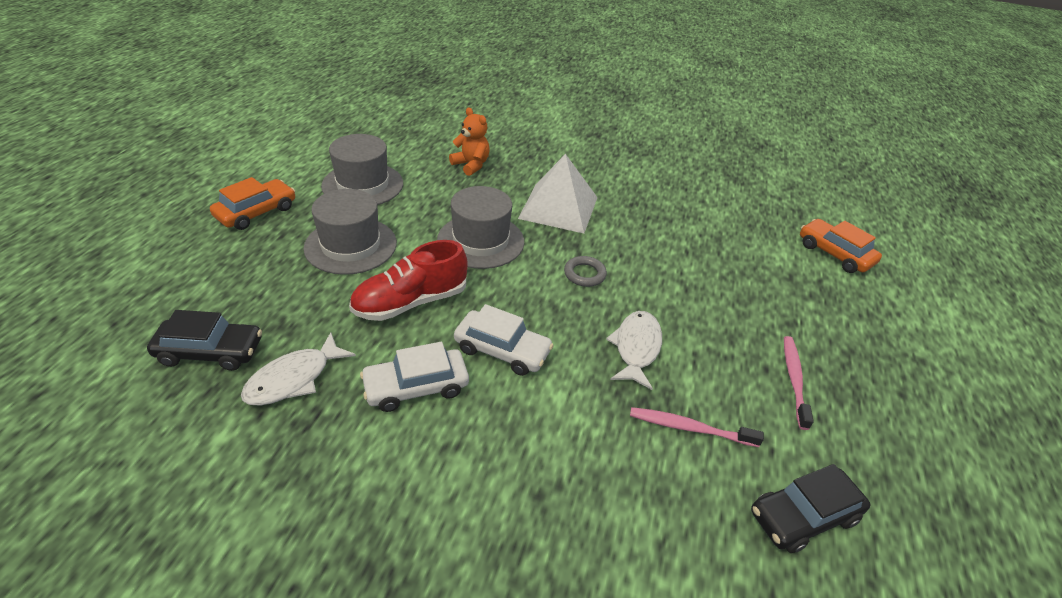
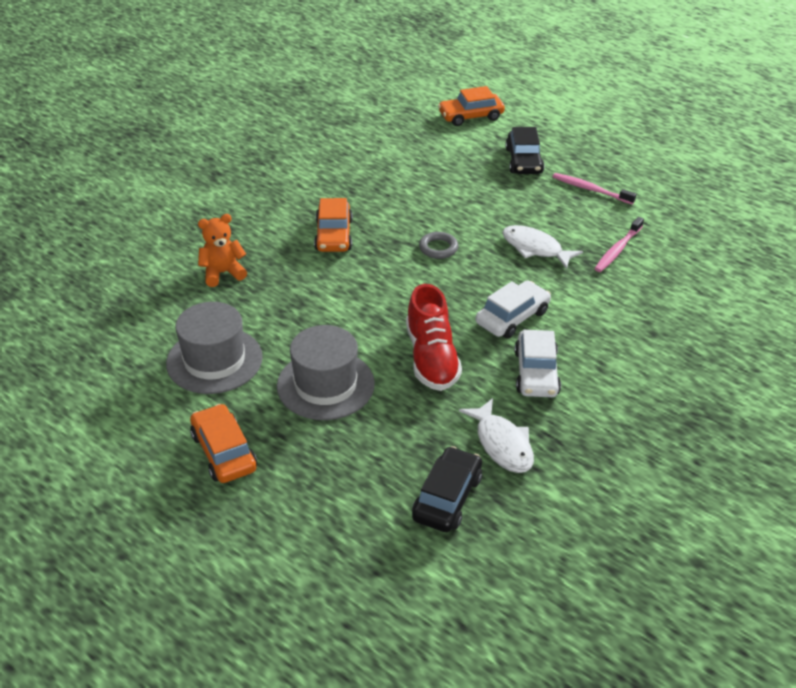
camera: 65 degrees left, 0 degrees up
(480, 241) = (361, 296): grey hat -> none
(559, 207) = (333, 235): white pyramid -> orange car
(803, 516) = (694, 230): black car -> black car (524, 161)

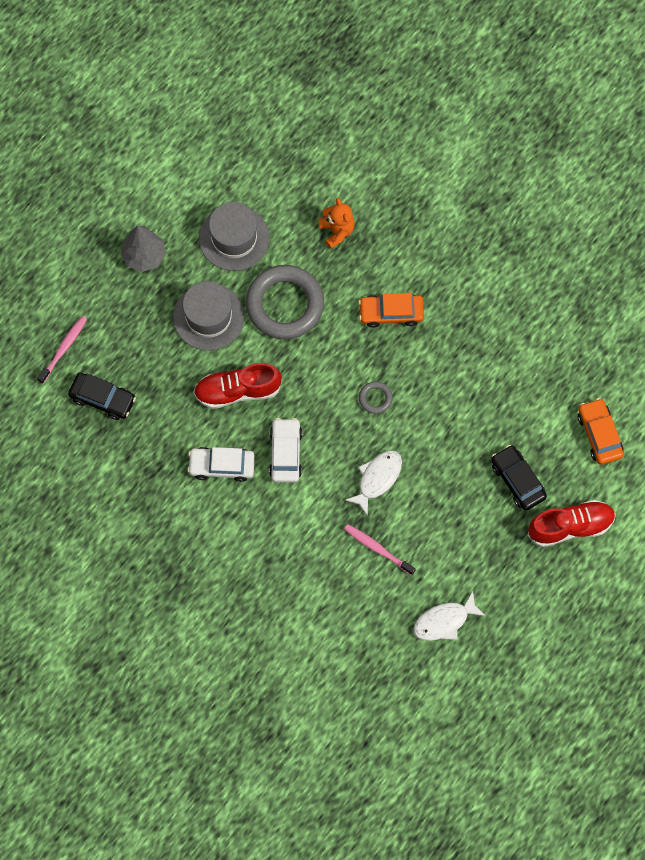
camera: 90 degrees right, 30 degrees up
(224, 452) = (144, 256): orange car -> grey tree
(315, 316) = (285, 304): none -> grey ring
(502, 444) = (150, 437): white fish -> white fish (444, 621)
(512, 317) = (285, 453): white car -> white car turned 135 degrees counterclockwise
(524, 161) = (517, 480): black car -> black car turned 60 degrees clockwise
(566, 134) = (570, 526): none -> red shoe
(590, 189) = (471, 537): pink toothbrush -> pink toothbrush (64, 348)

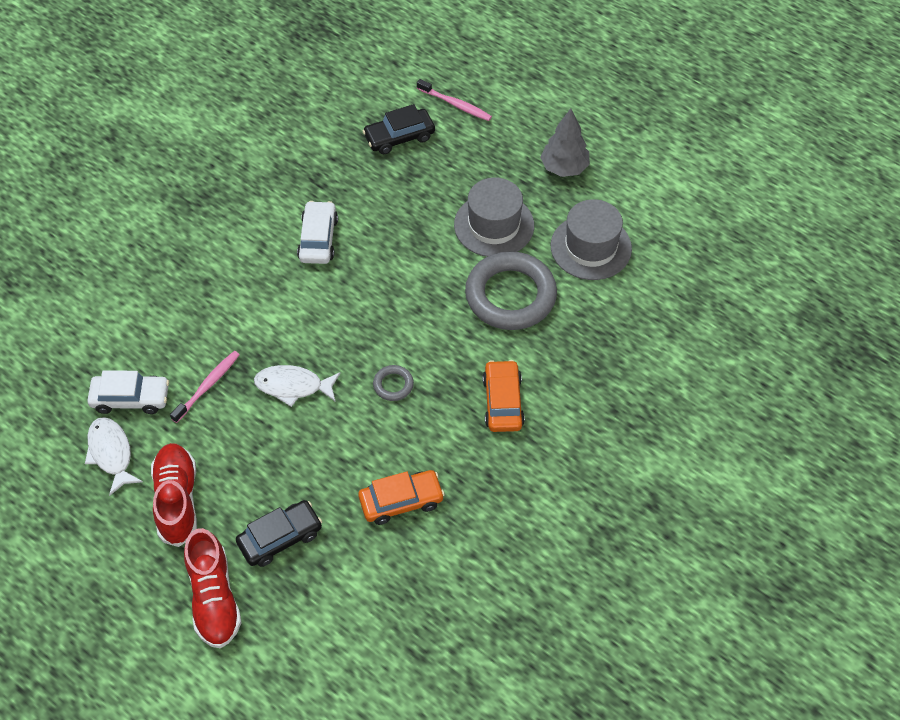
camera: 90 degrees right, 15 degrees down
(102, 399) = (399, 137): black car -> black car turned 45 degrees clockwise
(237, 391) = (405, 252): red shoe -> red shoe (177, 500)
(285, 453) = (329, 297): white car -> white car (130, 398)
(337, 231) = (607, 346): orange teddy bear -> none
(377, 479) = (293, 386): white fish -> white fish turned 150 degrees clockwise
(599, 434) = (336, 639): orange car -> orange car (401, 501)

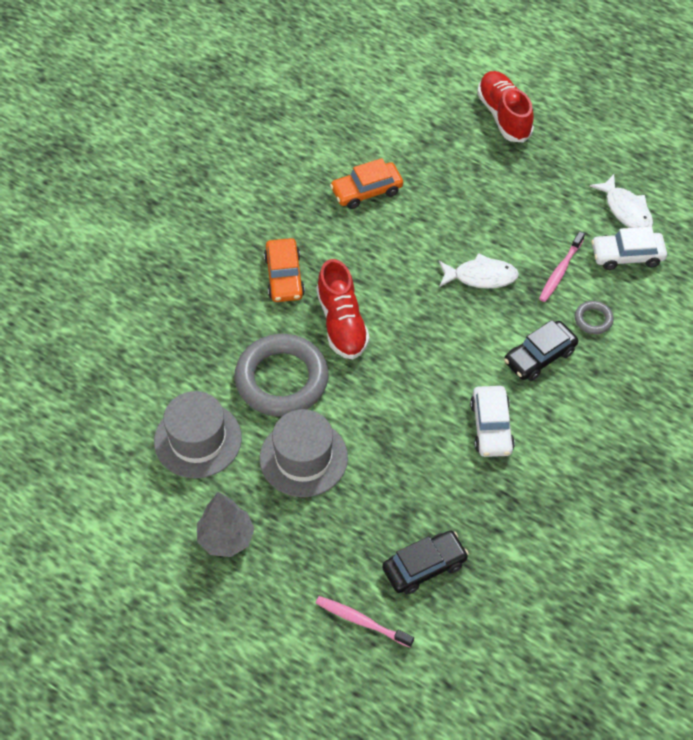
camera: 175 degrees right, 0 degrees up
(177, 500) = (556, 179): red shoe -> red shoe (342, 323)
(280, 538) = (462, 158): black car -> black car (539, 356)
(393, 385) = (388, 284): grey ring -> grey ring (593, 319)

